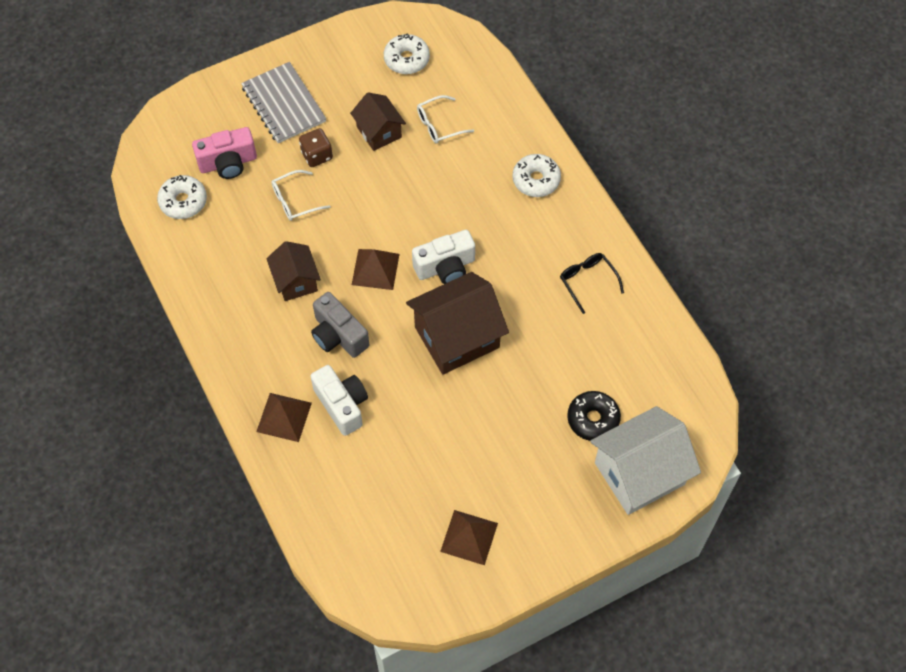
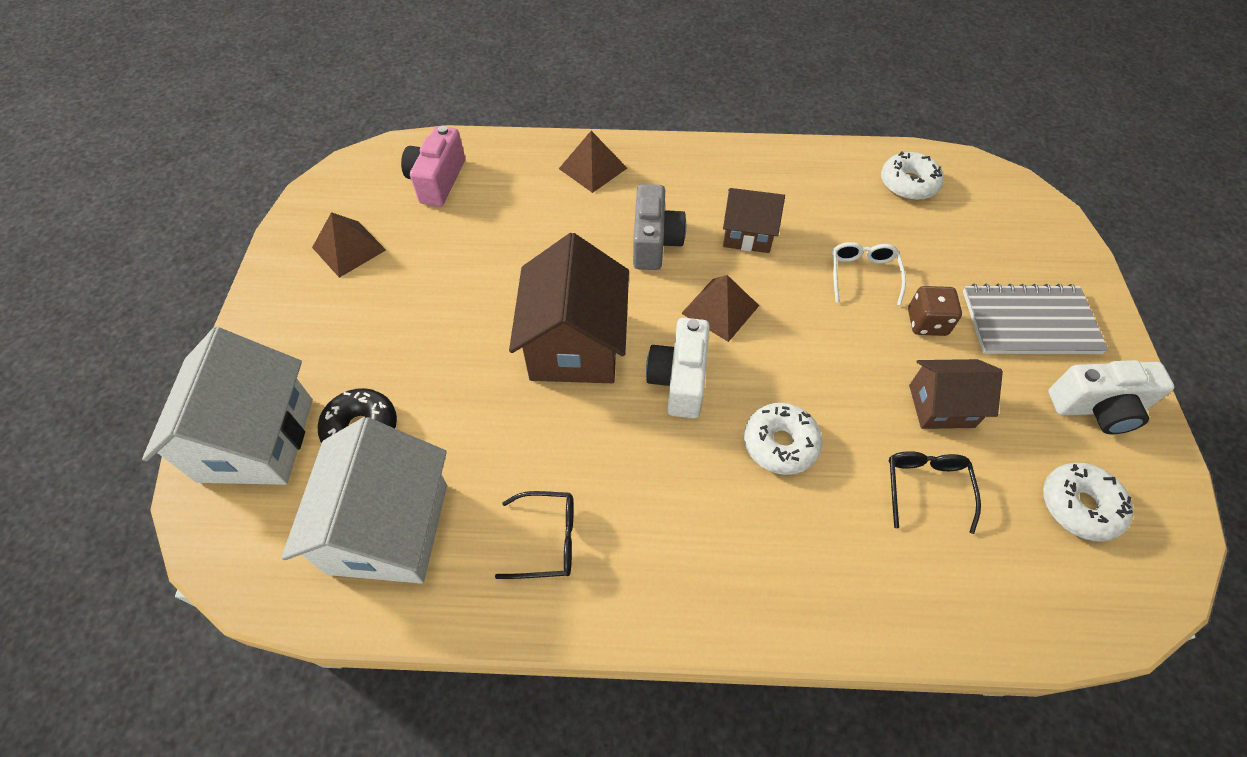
camera: 120 degrees right, 5 degrees down
(228, 163) = (949, 237): pink camera -> pink camera (437, 181)
(338, 335) = (654, 242): grey camera -> grey camera turned 105 degrees clockwise
(342, 405) = (571, 213): white camera -> white camera (1097, 408)
(439, 125) = (926, 487): white glasses -> black glasses
(536, 180) = (761, 570): white donut -> white donut (780, 444)
(636, 361) = (389, 528): none -> white house

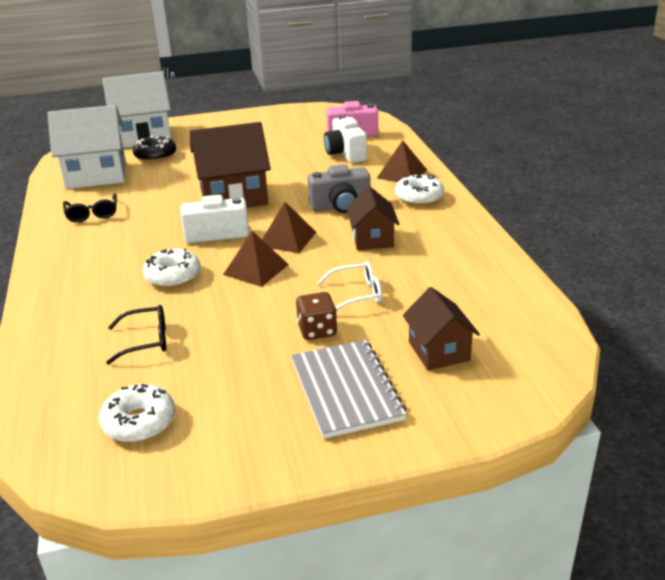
camera: 75 degrees right, 25 degrees down
(349, 248) = (280, 125): brown pyramid -> brown pyramid (256, 269)
(908, 184) = (496, 308): white donut -> white donut (419, 197)
(941, 406) = (227, 343): brown house -> brown house (439, 351)
(1097, 408) = (252, 435): white camera -> white camera (345, 154)

